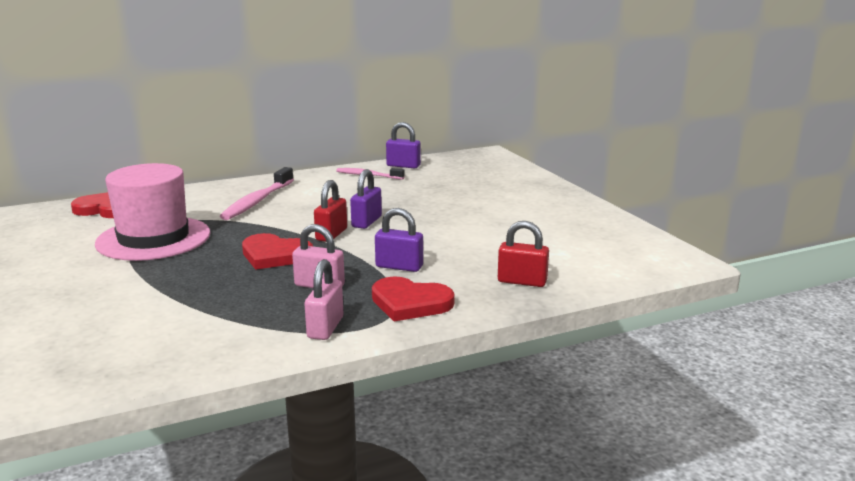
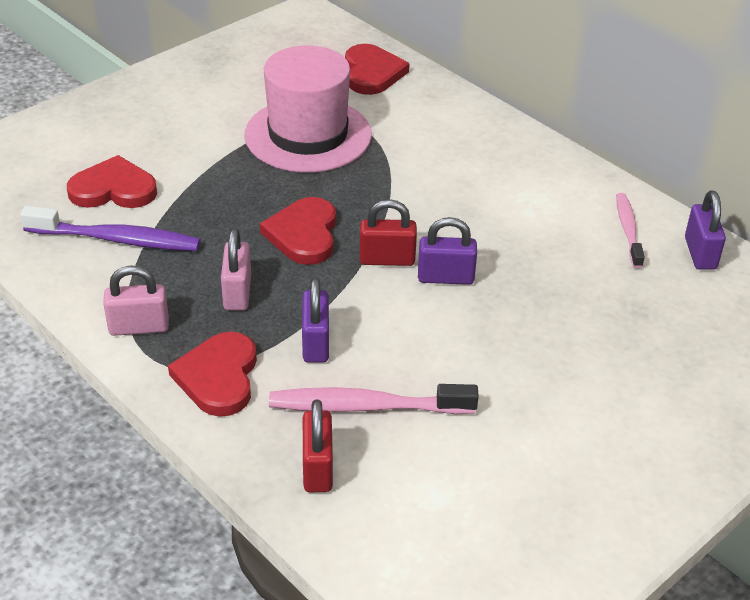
camera: 70 degrees right, 20 degrees up
(118, 321) = (113, 189): none -> red heart
(196, 326) = (117, 239): none -> purple toothbrush
(257, 201) = (461, 166): pink toothbrush -> pink toothbrush (366, 406)

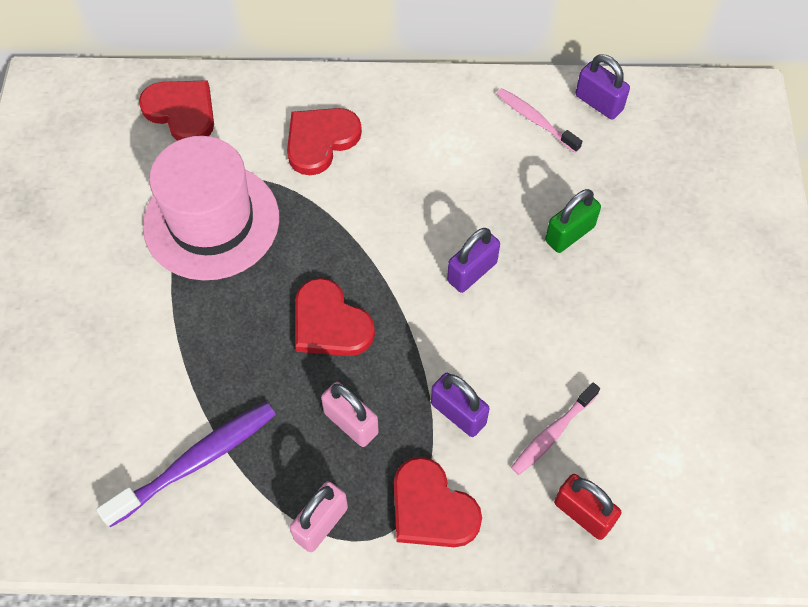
camera: 45 degrees left, 20 degrees up
(113, 189) = (126, 416): red heart -> red heart (320, 141)
(366, 406) = (552, 433): pink toothbrush -> pink toothbrush, size x0.64
(387, 259) = (415, 292): red padlock -> none
(556, 309) = (569, 234): none -> green padlock

